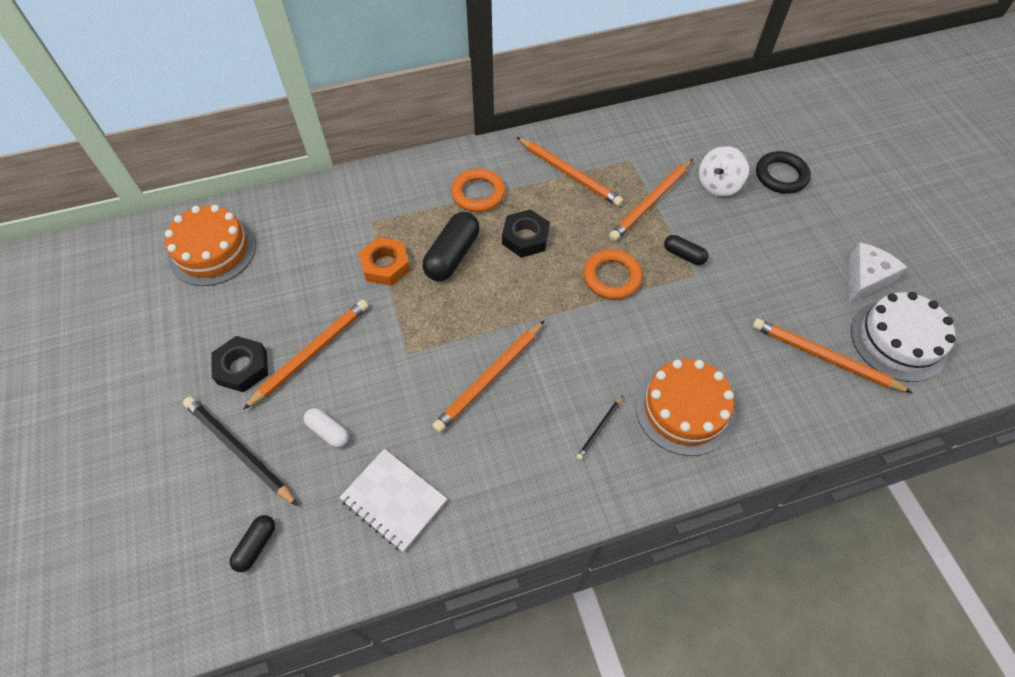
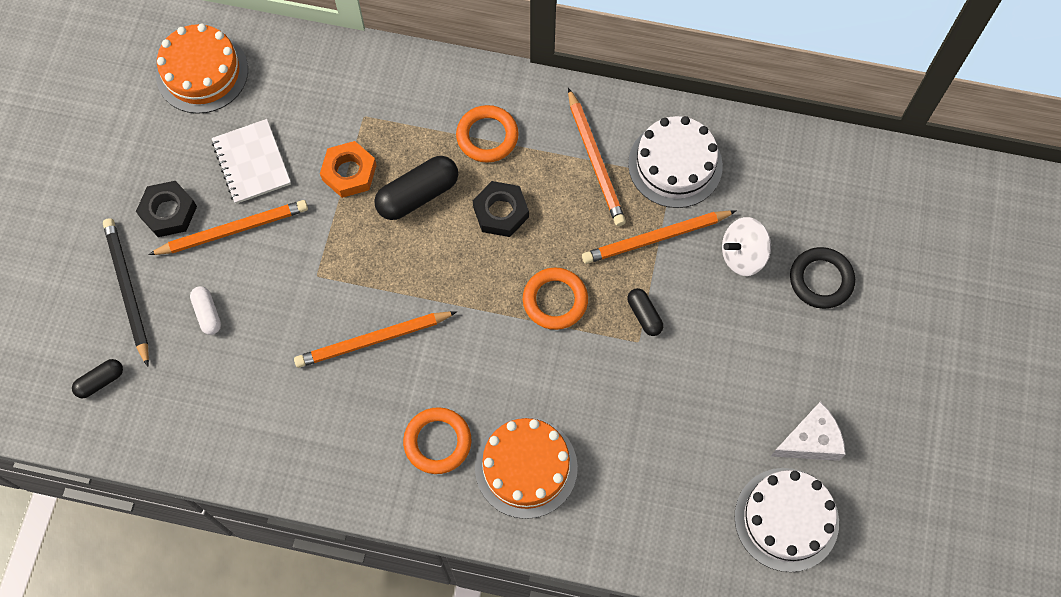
camera: 30 degrees right, 10 degrees up
(393, 500) = (226, 405): white notebook -> white notebook (251, 163)
(599, 429) = (437, 442): black pencil -> orange ring
(626, 152) = (675, 165): none -> white cake
(824, 357) = (698, 494): orange pencil -> none

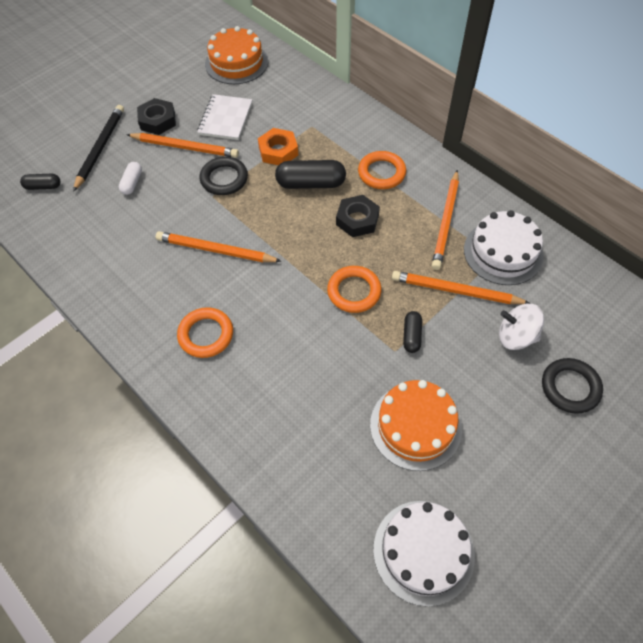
camera: 35 degrees right, 10 degrees down
(313, 245) = (224, 179): none -> black ring
(526, 467) = (252, 387): orange cake -> orange cake (415, 426)
(810, 440) = (484, 502): white cheese -> none

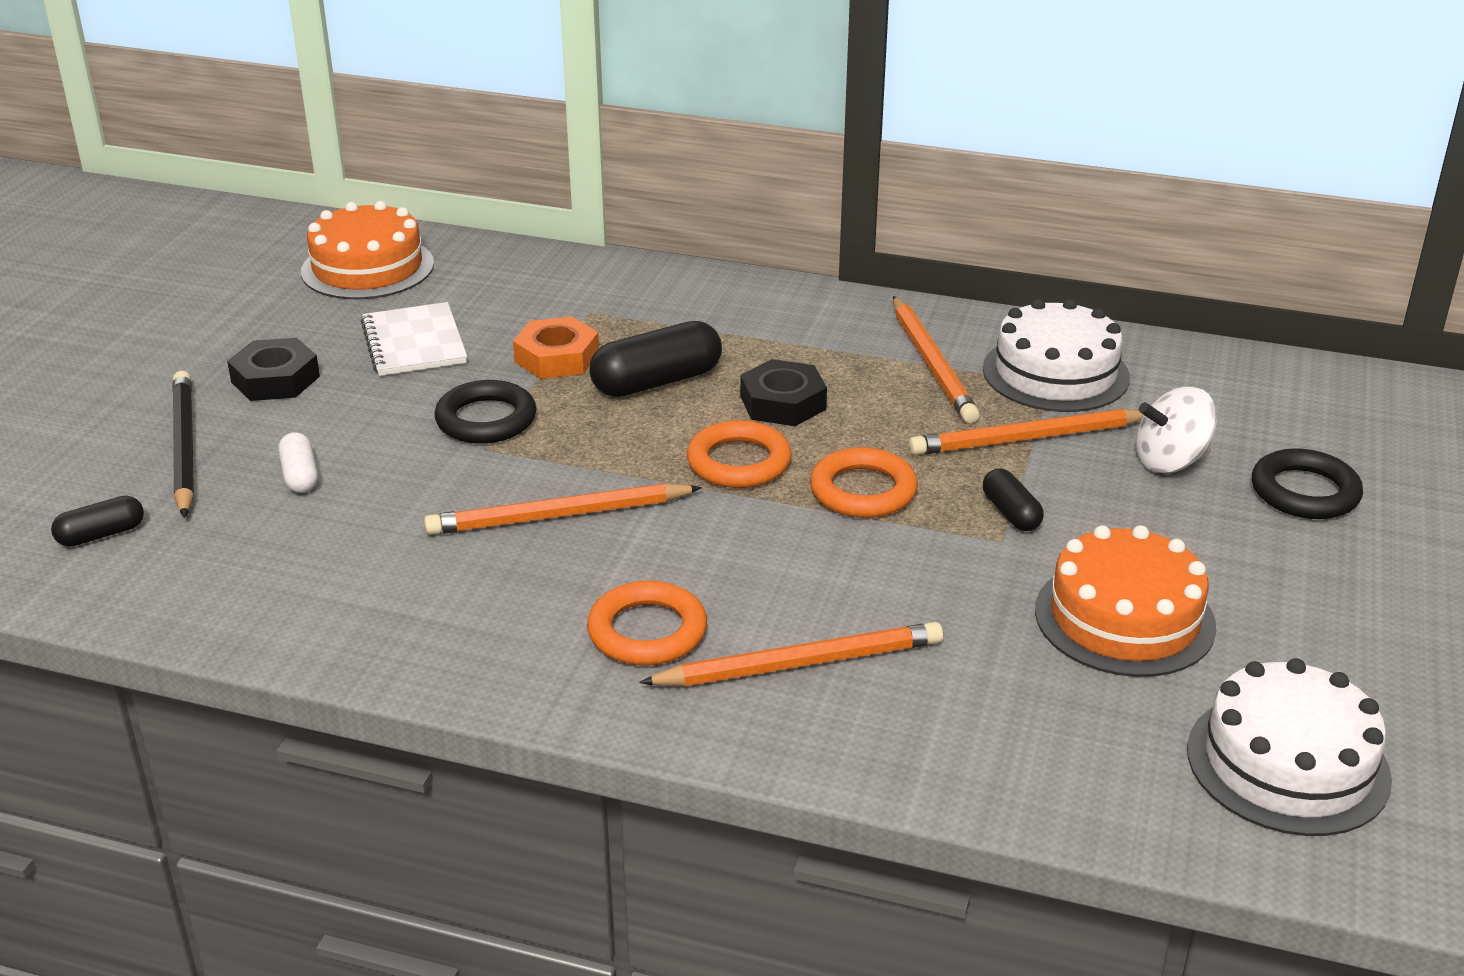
camera: 30 degrees left, 25 degrees down
(184, 147) = (366, 400): orange pencil -> orange pencil (799, 664)
(381, 173) = (769, 336): orange ring -> orange ring (739, 462)

